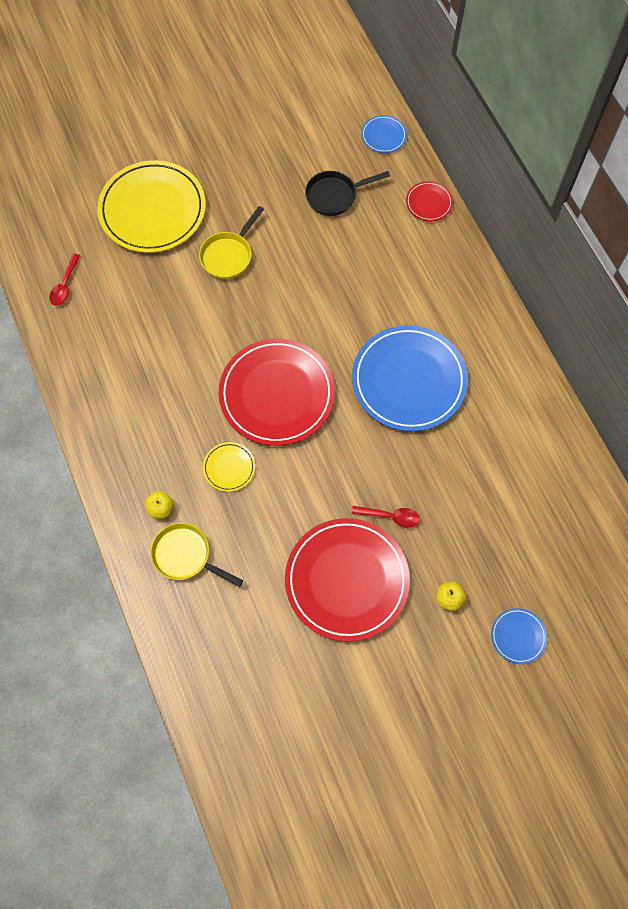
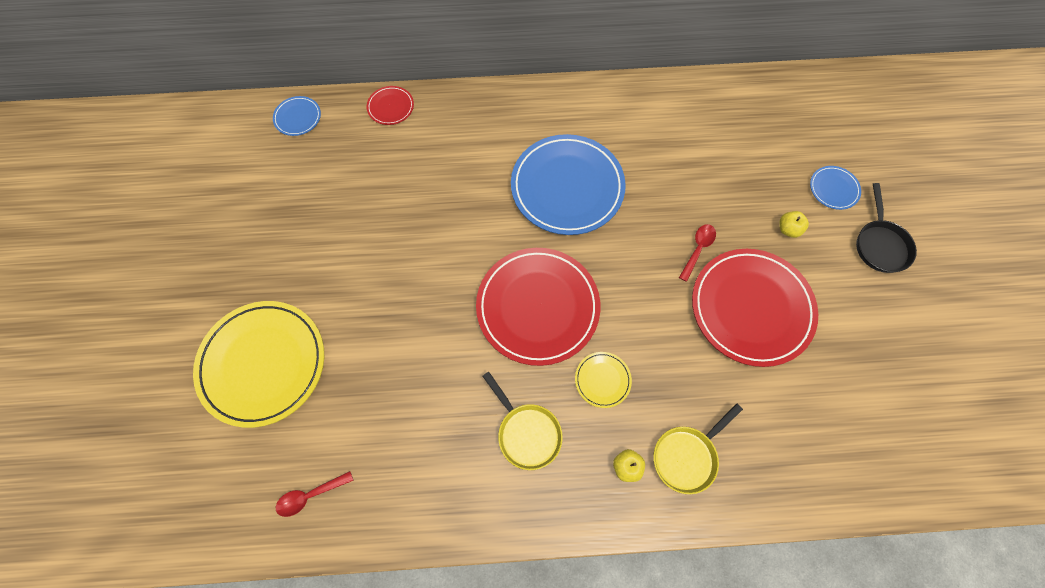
camera: 70 degrees left, 0 degrees up
(65, 285) = (310, 495): red spoon -> red spoon turned 120 degrees clockwise
(228, 255) = (359, 302): yellow pan -> yellow pan (526, 433)
(334, 196) = (341, 181): black pan -> black pan (880, 245)

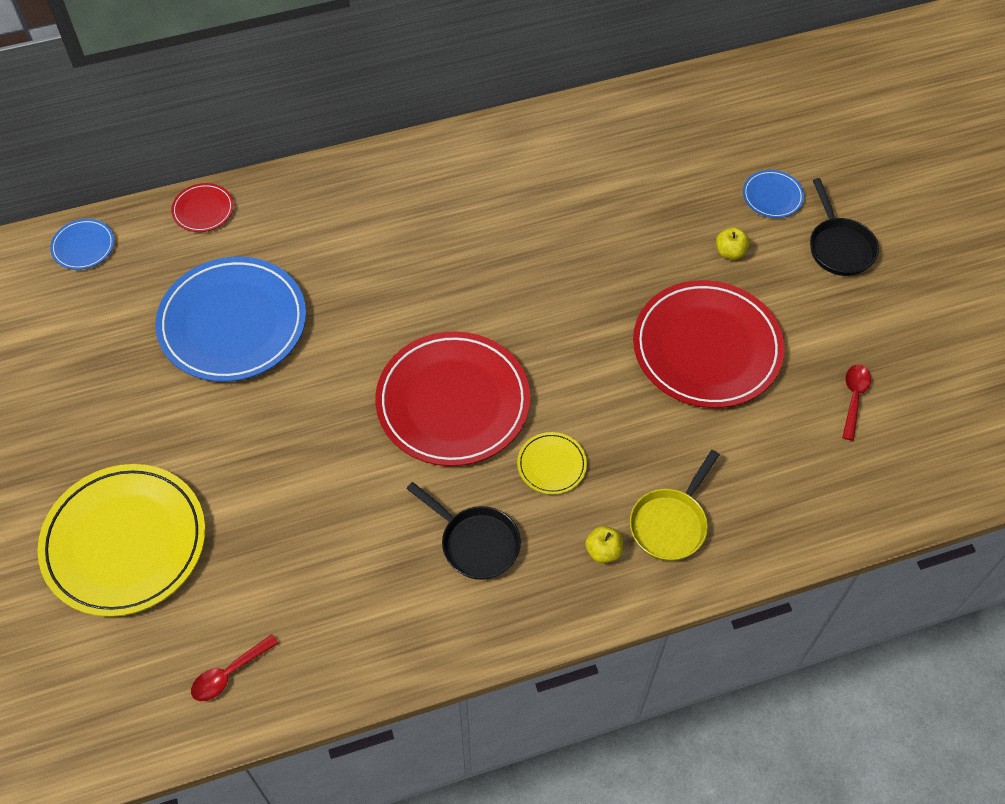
camera: 15 degrees left, 10 degrees down
(526, 433) = (476, 543): yellow pan -> black pan
(567, 187) = (453, 259): blue plate -> blue plate (233, 323)
(698, 249) = (629, 296): red spoon -> red spoon (853, 398)

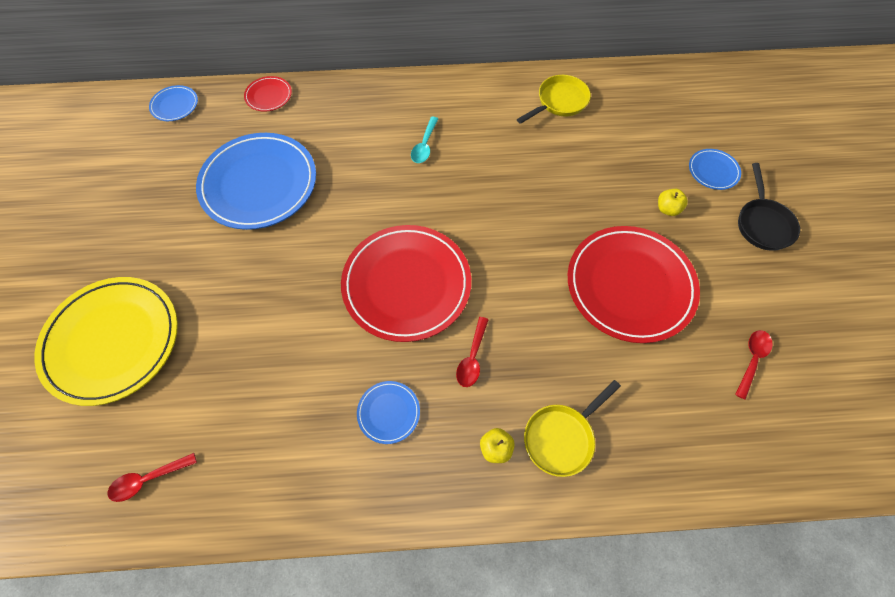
camera: 15 degrees right, 5 degrees up
(423, 234) = (424, 145): none -> turquoise spoon
(476, 543) = (388, 412): black pan -> blue plate
(551, 465) = (472, 358): yellow plate -> red spoon
(573, 147) = (559, 102): none -> yellow pan

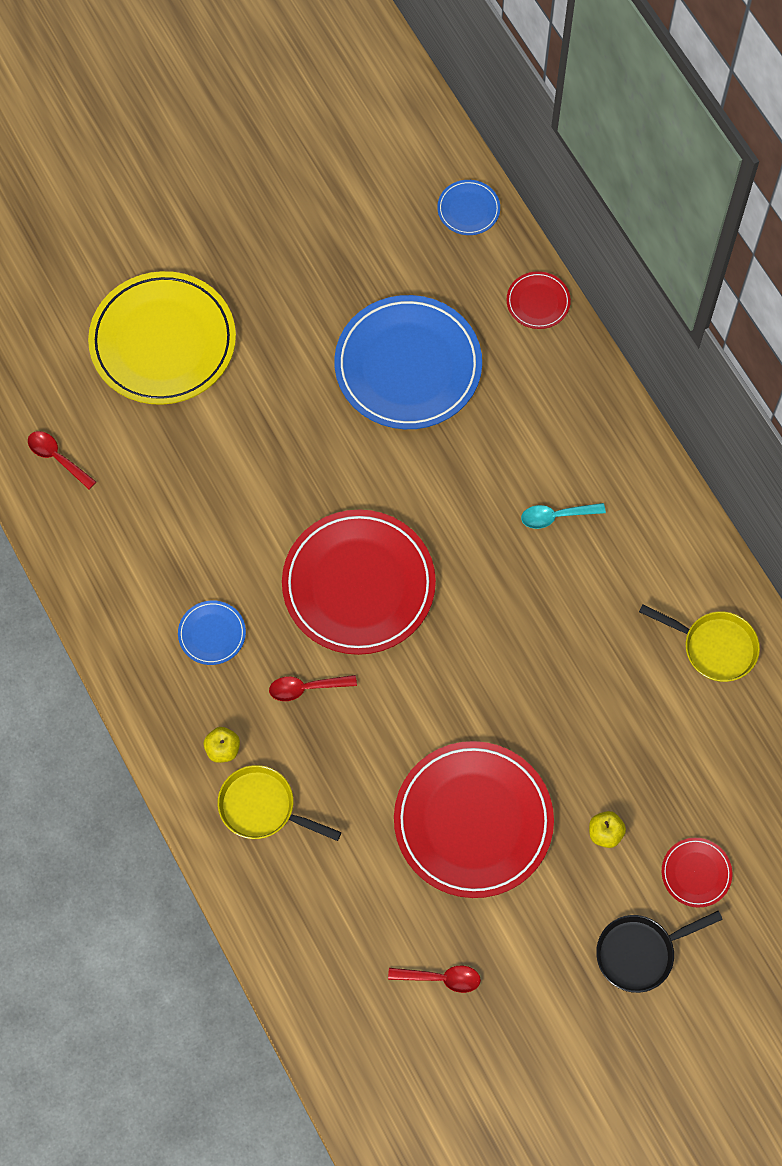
camera: 65 degrees right, 5 degrees up
(713, 171) = (696, 873): blue plate -> red plate

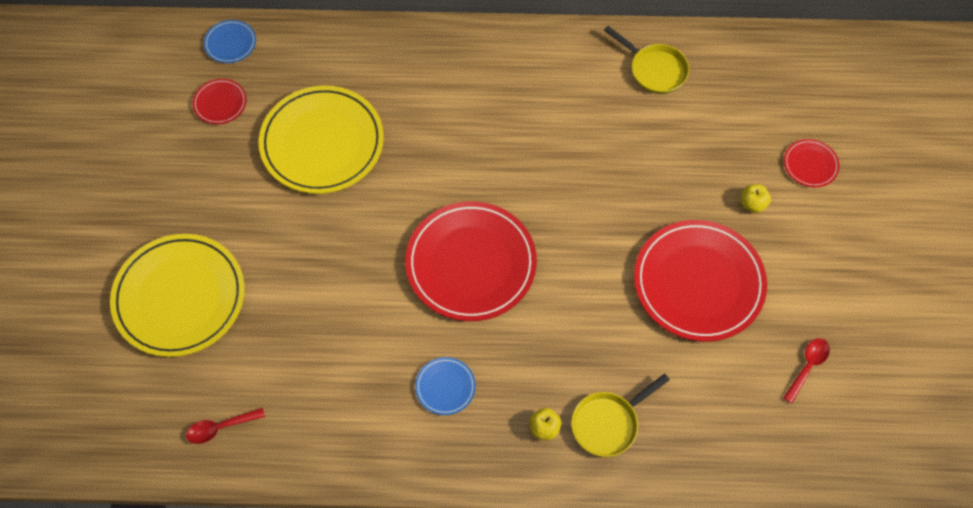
camera: 60 degrees left, 5 degrees down
(306, 688) = (530, 342): red spoon -> none
(408, 366) = (322, 143): blue plate -> yellow plate
(538, 302) = (333, 39): red plate -> red plate (220, 103)
(556, 516) = (500, 112): turquoise spoon -> none
(640, 953) = (851, 228): black pan -> none
(714, 647) = (655, 70): yellow pan -> yellow pan turned 75 degrees clockwise

